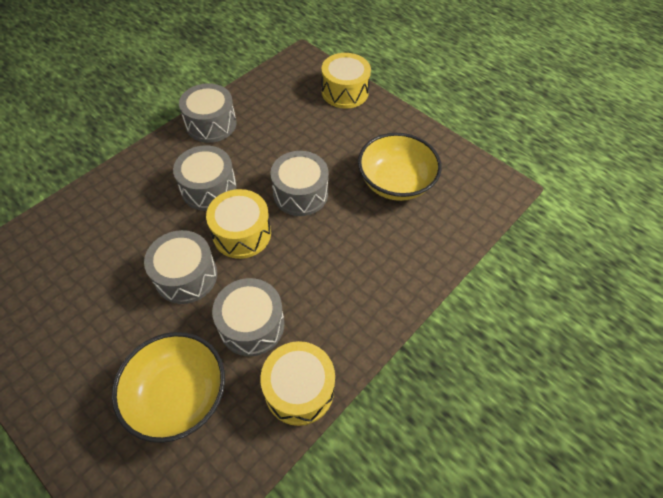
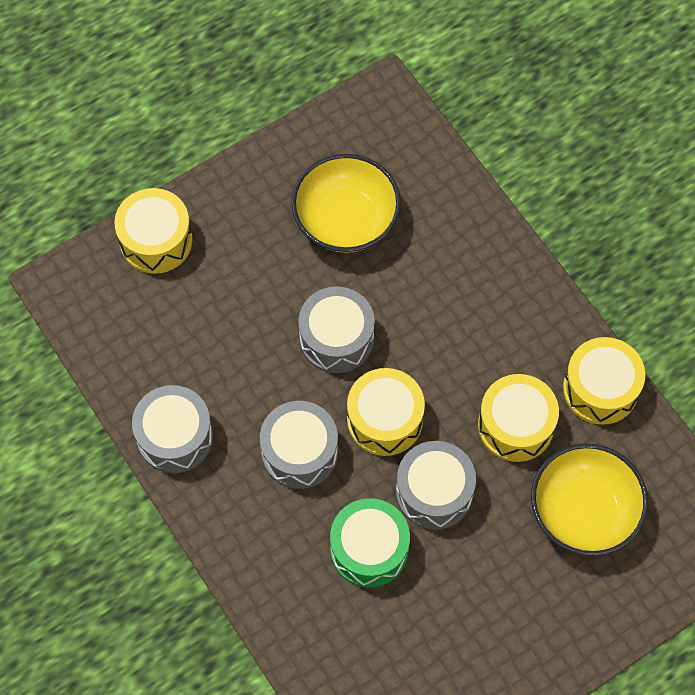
camera: 75 degrees left, 10 degrees up
(136, 242) = (369, 549): none -> green drum
(252, 325) = (515, 425): grey drum -> yellow drum

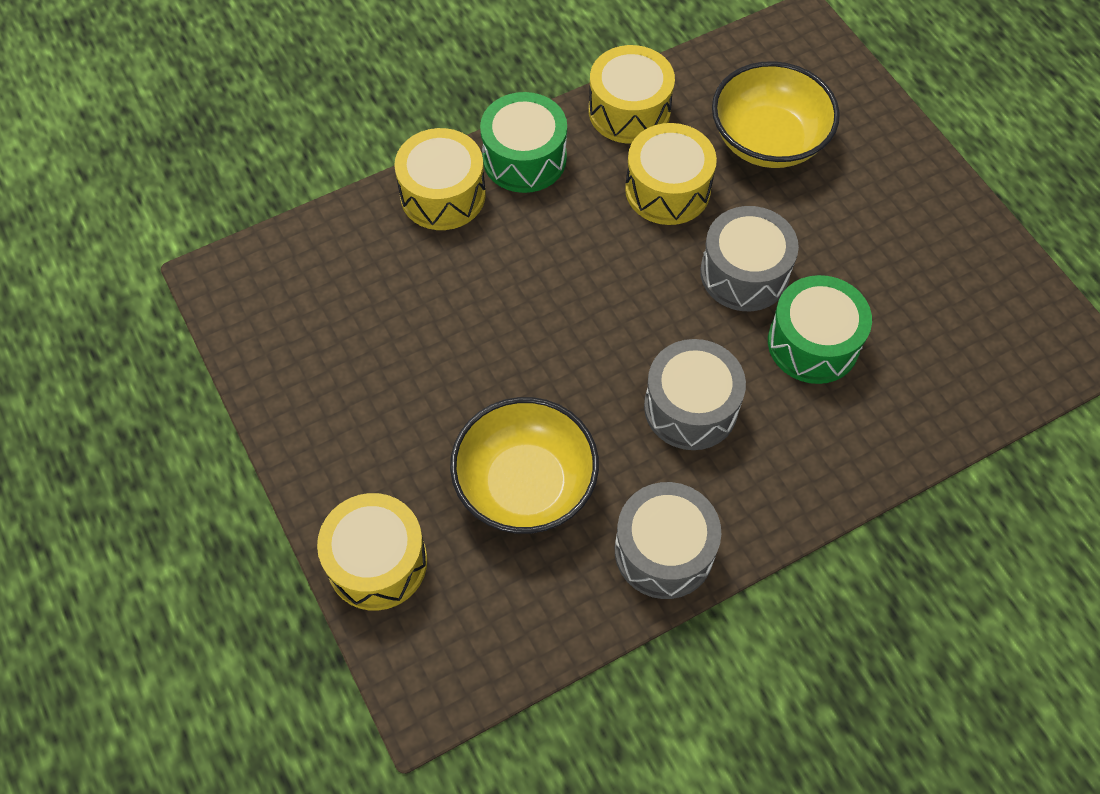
camera: 85 degrees left, 5 degrees down
(336, 338) = (544, 357): grey drum -> none
(346, 219) = (385, 334): yellow bowl -> yellow bowl (525, 484)
(385, 419) = (653, 314): yellow drum -> yellow drum (443, 195)
(534, 306) = (524, 158): none -> green drum

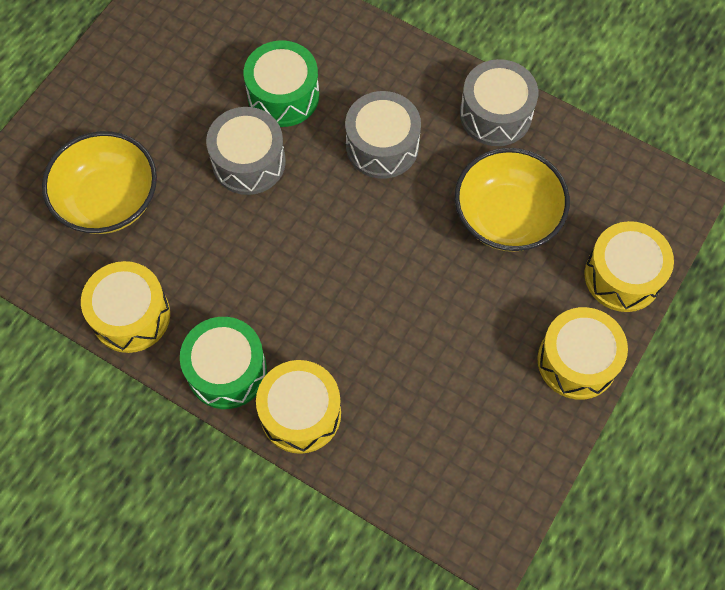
camera: 120 degrees left, 5 degrees up
(667, 189) = (199, 248): yellow drum -> yellow drum (577, 361)

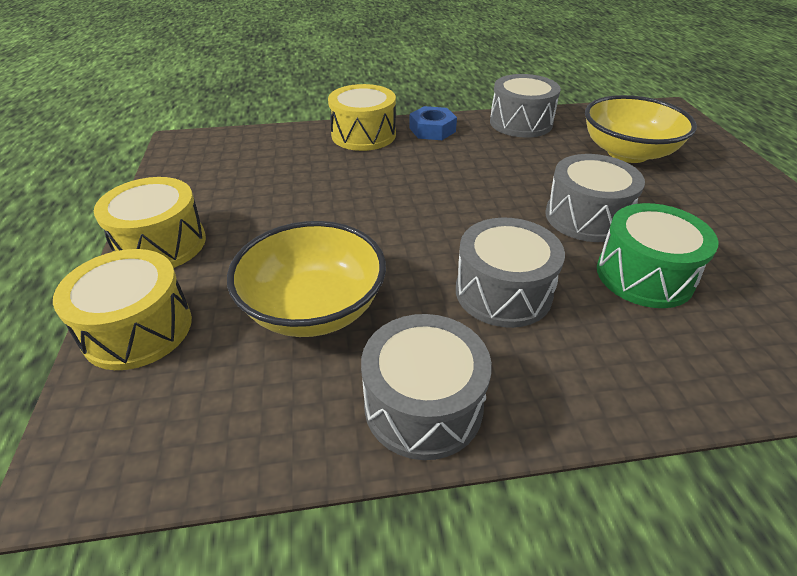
camera: 140 degrees right, 25 degrees down
(131, 315) = (521, 123): yellow drum -> grey drum
(227, 370) = (432, 130): green drum -> blue nut

